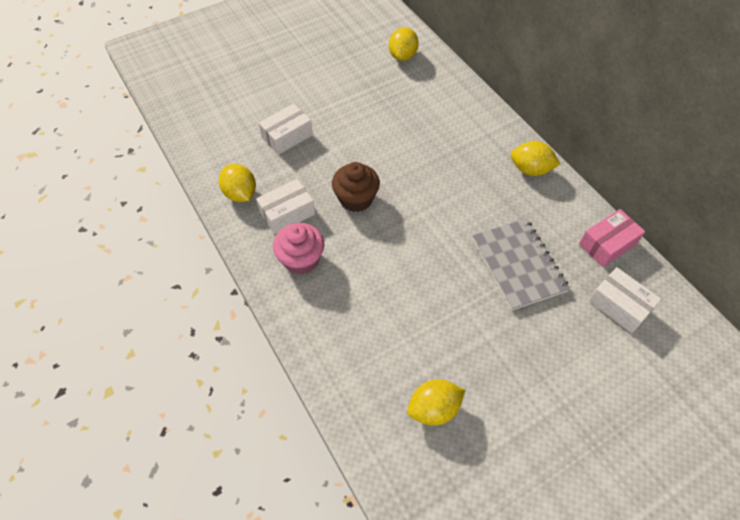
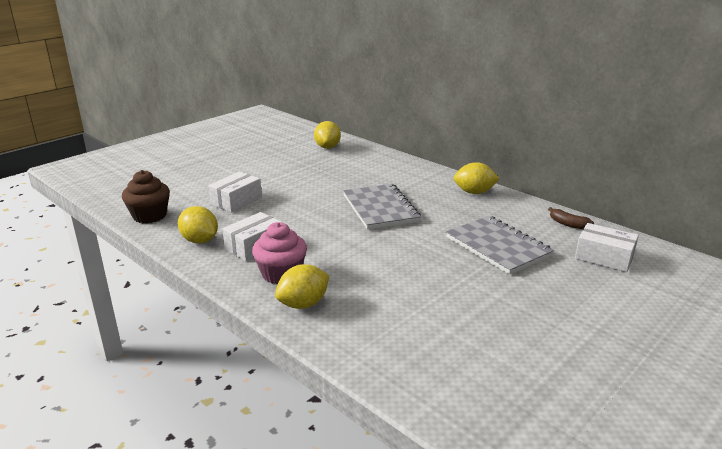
camera: 15 degrees left, 30 degrees down
(356, 199) = (321, 228): brown cupcake -> brown cupcake (149, 216)
(423, 178) = (380, 208): none -> grey notebook
(434, 409) = (472, 355): yellow lemon -> yellow lemon (303, 304)
(607, 244) = (568, 224): pink box -> brown banana

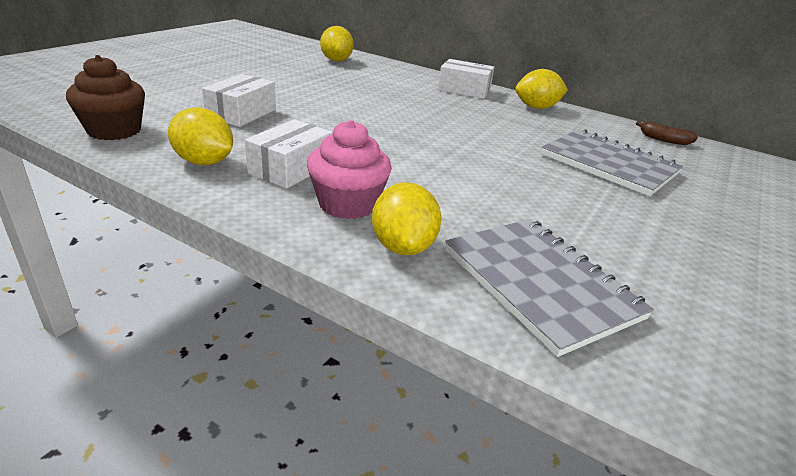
camera: 15 degrees left, 5 degrees up
(303, 304) = (403, 247): yellow lemon -> yellow lemon turned 45 degrees counterclockwise
(380, 208) = (438, 123): grey notebook -> grey notebook (539, 283)
(604, 257) = (734, 174): white box -> white box (464, 90)

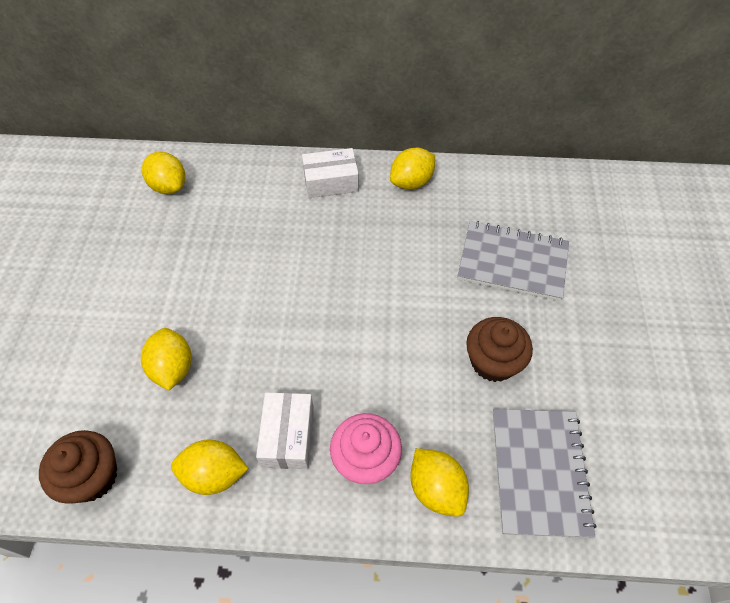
camera: 25 degrees left, 25 degrees up
(241, 113) = (173, 368): white box -> yellow lemon
(539, 283) = (539, 472): grey notebook -> grey notebook turned 60 degrees clockwise
(541, 203) = (493, 362): none -> brown cupcake
(664, 140) = (535, 184): brown banana -> none

